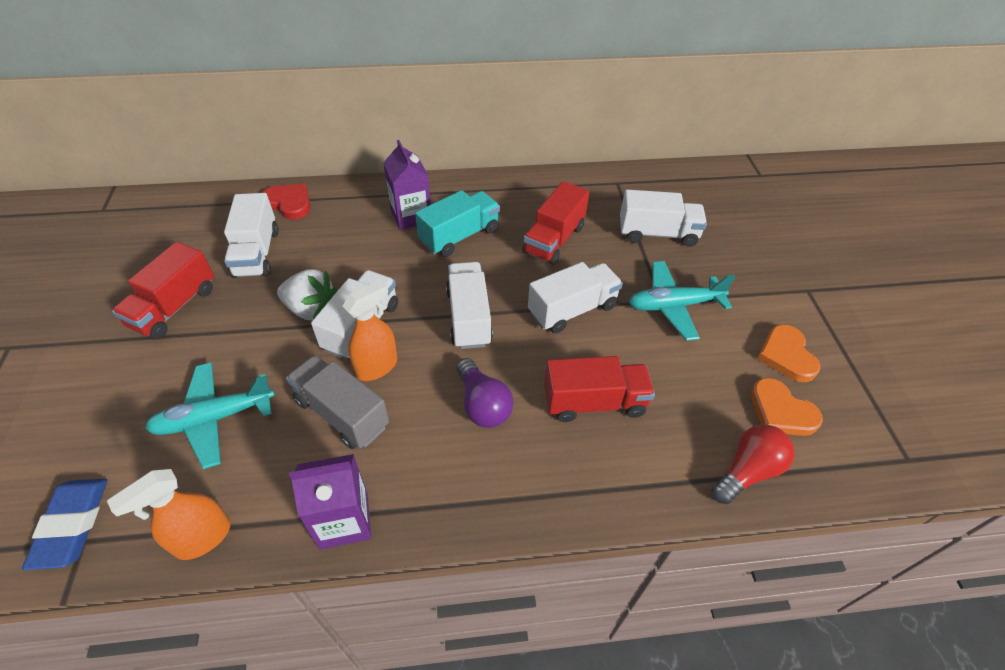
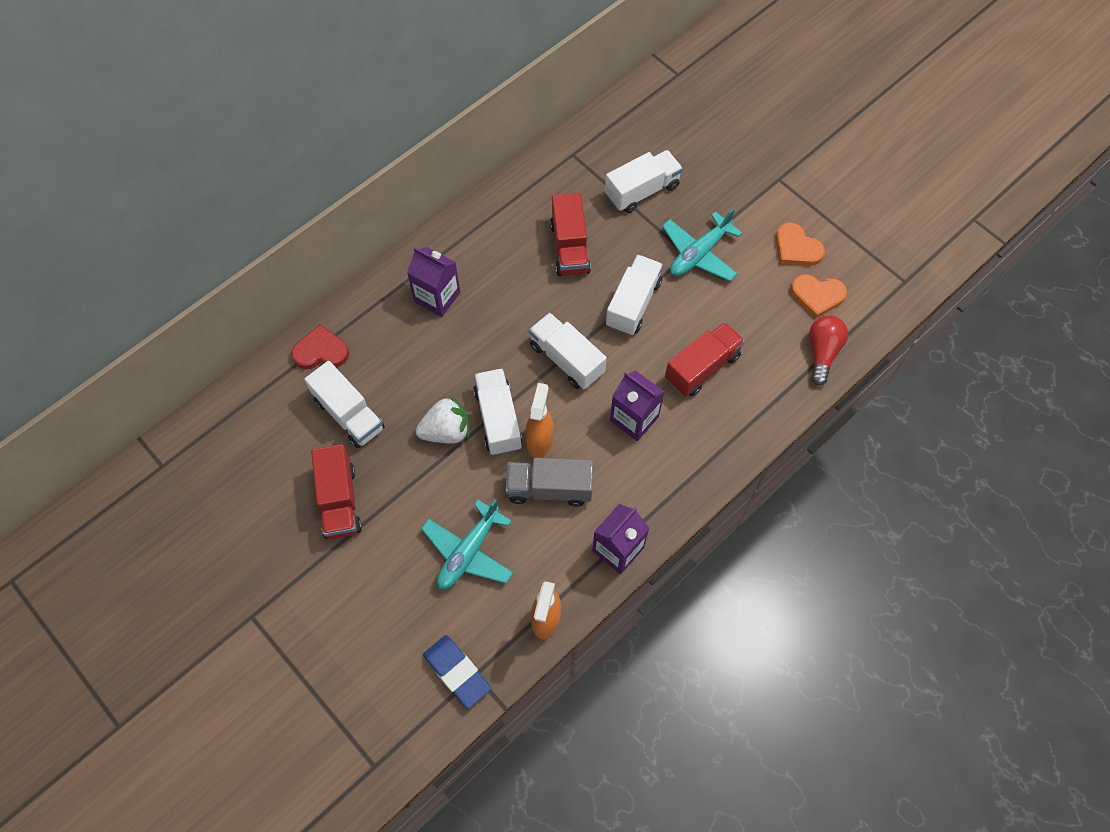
camera: 35 degrees left, 15 degrees up
(459, 236) = (494, 292): turquoise truck -> none
(482, 404) = (634, 418): purple light bulb -> purple carton

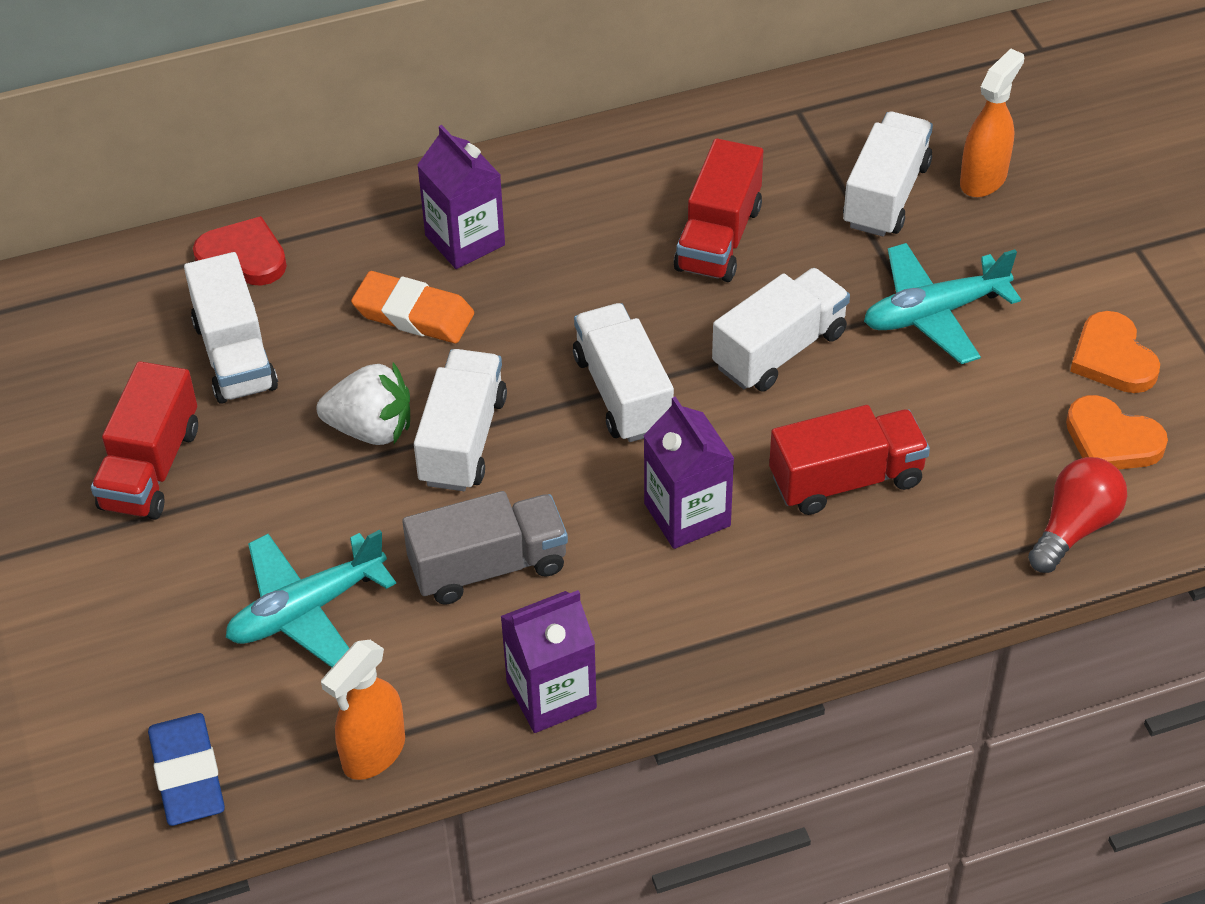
camera: 25 degrees right, 15 degrees down
(433, 353) = (413, 314): none -> orange eraser
(539, 441) = (512, 493): orange spray bottle -> orange spray bottle (983, 179)
(549, 488) = (488, 567): grey truck -> grey truck turned 135 degrees clockwise
(642, 191) = (886, 195): white truck -> white truck turned 60 degrees counterclockwise

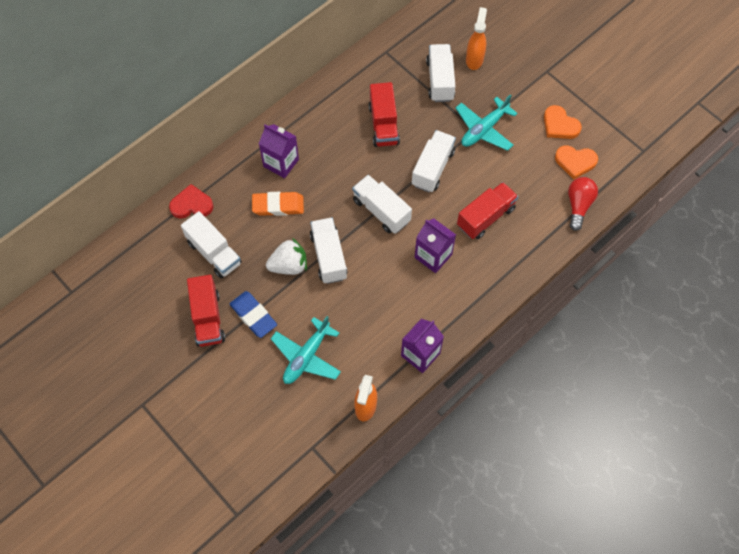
camera: 25 degrees left, 15 degrees up
(187, 774) = (298, 446): blue eraser -> blue eraser (253, 316)
(488, 567) = (368, 309): grey truck -> none

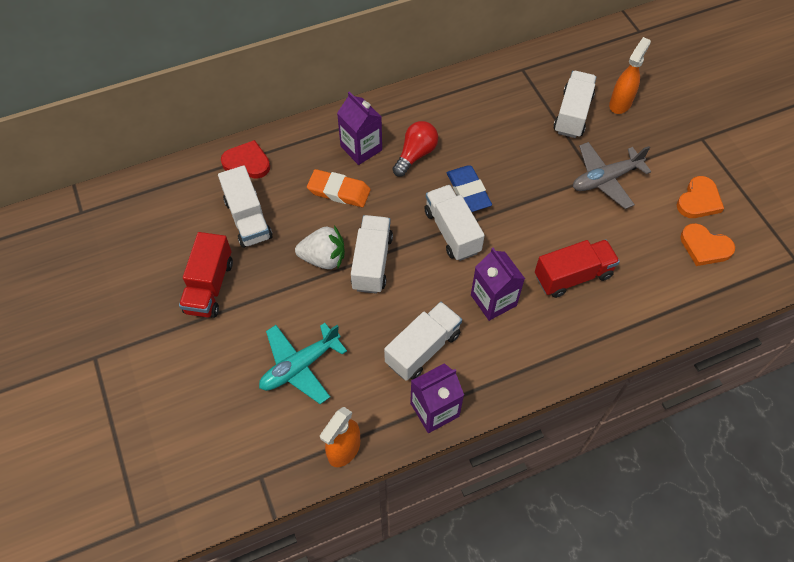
camera: 20 degrees right, 5 degrees down
(253, 316) = (260, 300): blue eraser -> blue eraser (468, 191)
(383, 125) = (491, 142): red truck -> none
(433, 168) = (529, 203): white truck -> white truck (423, 348)
(484, 129) = (605, 179): turquoise plane -> grey plane
(560, 125) = (698, 200): orange heart -> orange heart turned 120 degrees counterclockwise
(578, 205) = (693, 298): red light bulb -> red light bulb (415, 154)

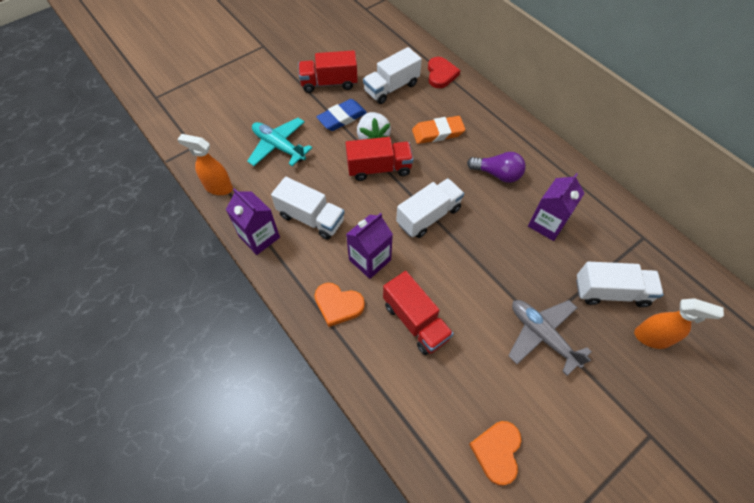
camera: 75 degrees right, 0 degrees up
(339, 191) = (438, 133): orange eraser -> orange eraser turned 75 degrees clockwise
(361, 148) = (486, 136): purple carton -> purple carton (547, 224)
(372, 262) = (379, 168): white truck -> red truck
(415, 154) = (497, 174): red light bulb -> purple light bulb
(468, 191) = (475, 220): blue eraser -> blue eraser (342, 118)
(698, 200) = (557, 439): orange heart -> orange heart (338, 305)

